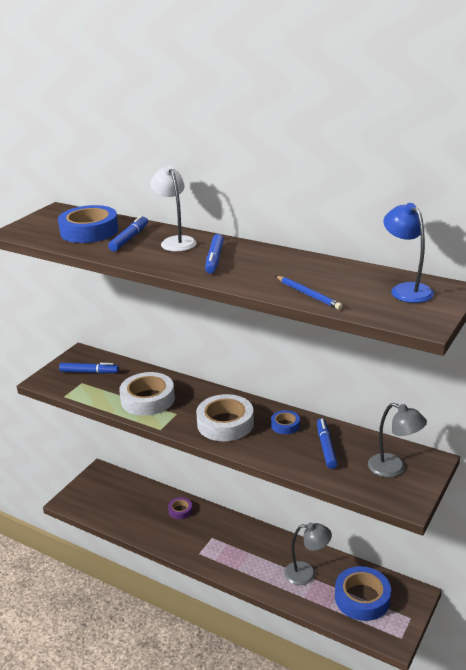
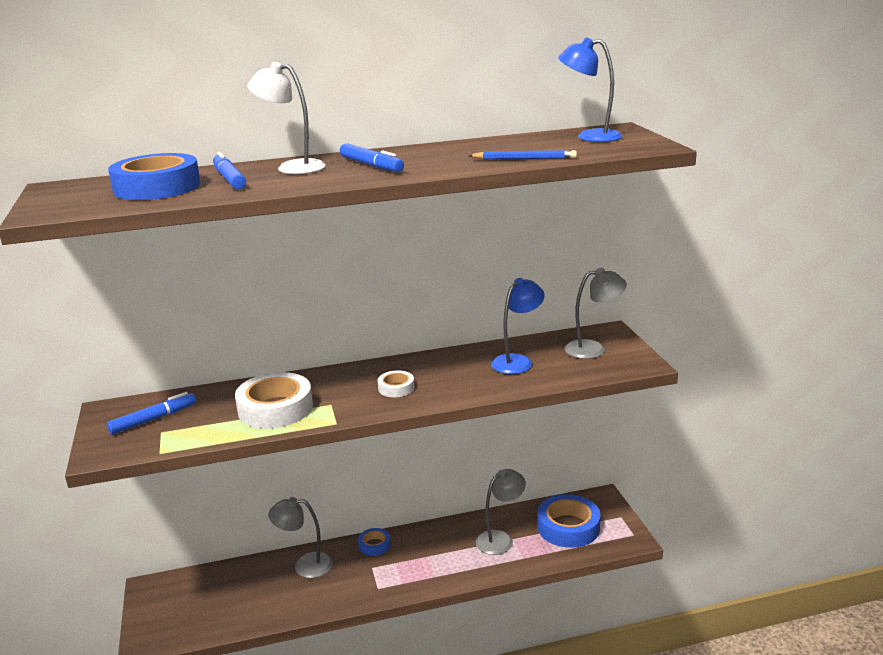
camera: 45 degrees left, 5 degrees down
(180, 510) = (305, 565): purple tape -> grey lamp
(225, 423) = (396, 388): white tape -> white tape, size x0.50
(285, 425) = (454, 363): blue tape -> blue tape (374, 545)
(326, 447) = (517, 361): blue marker -> blue lamp

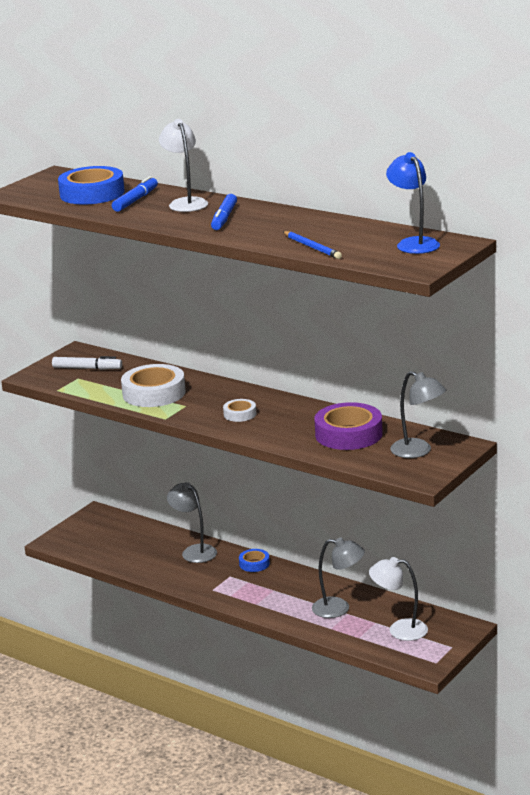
camera: 50 degrees right, 0 degrees up
(153, 419) = (87, 368): blue marker -> white marker
(517, 361) = (348, 434): blue lamp -> purple tape
(568, 527) = (399, 630): blue tape -> white lamp

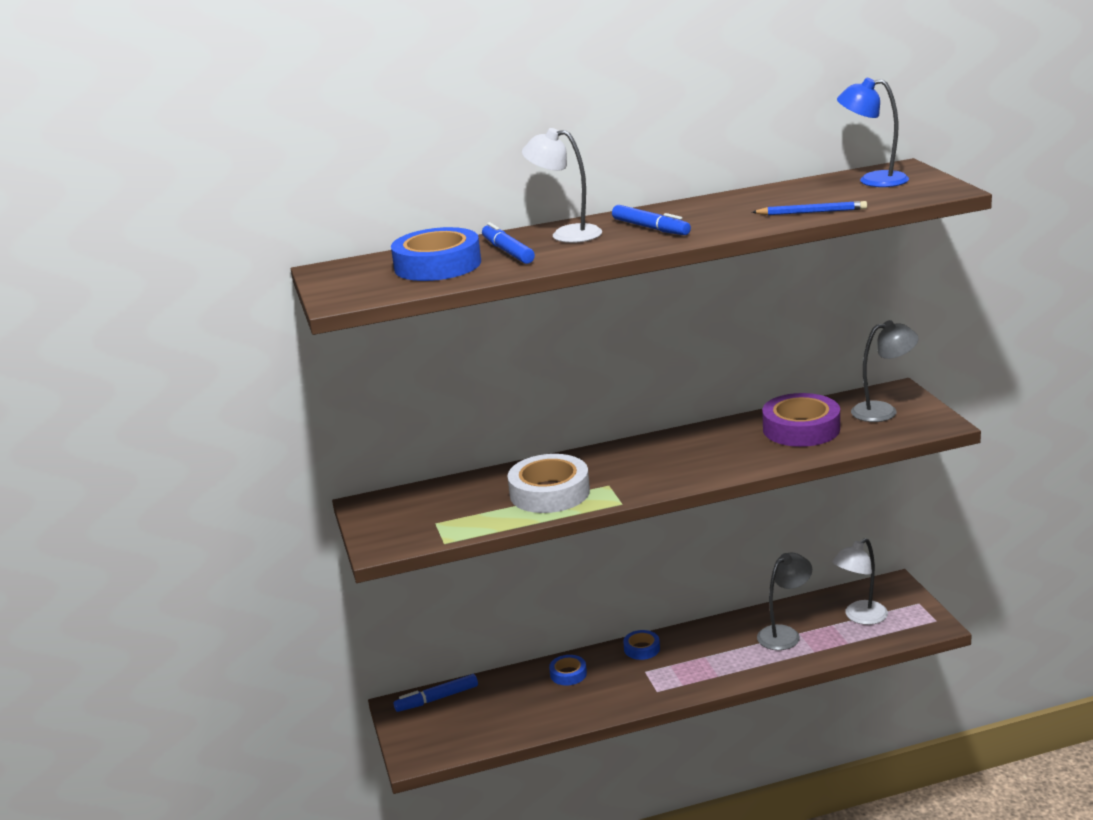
camera: 50 degrees left, 0 degrees up
(87, 368) = (421, 511): white marker -> none
(117, 521) = (437, 699): none -> blue marker
(194, 551) = (568, 674): grey lamp -> blue tape
(240, 414) = (674, 464): white tape -> none

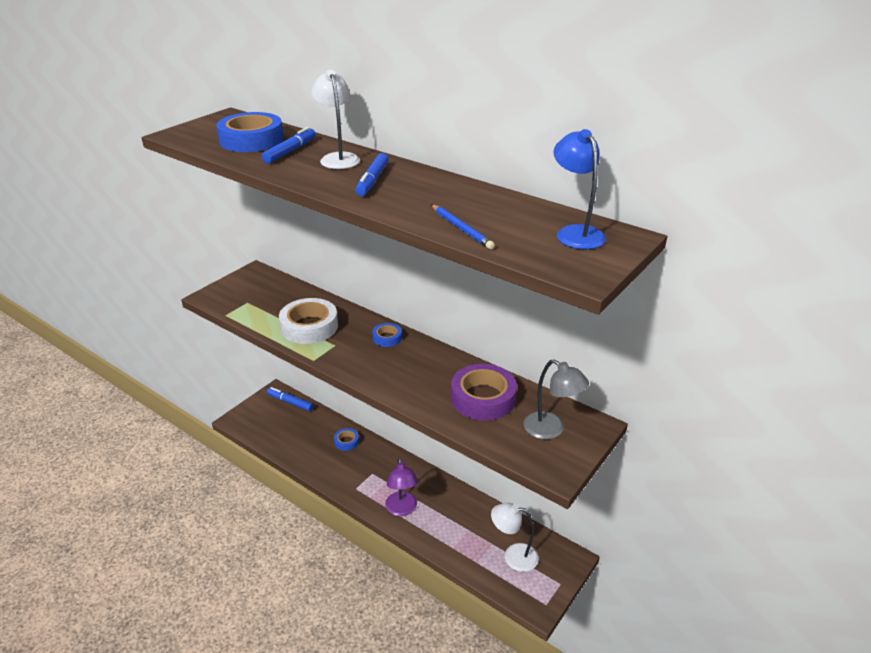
camera: 50 degrees right, 10 degrees up
(642, 649) = (394, 461): blue tape -> blue tape (387, 338)
(725, 667) = (402, 509): none -> purple lamp
(784, 634) = (461, 523): grey lamp -> none

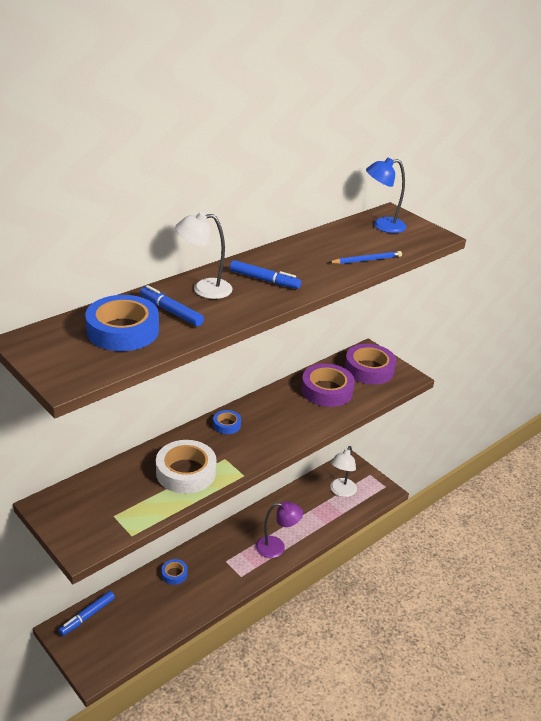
camera: 80 degrees left, 0 degrees up
(551, 430) = (369, 369): grey lamp -> purple tape

